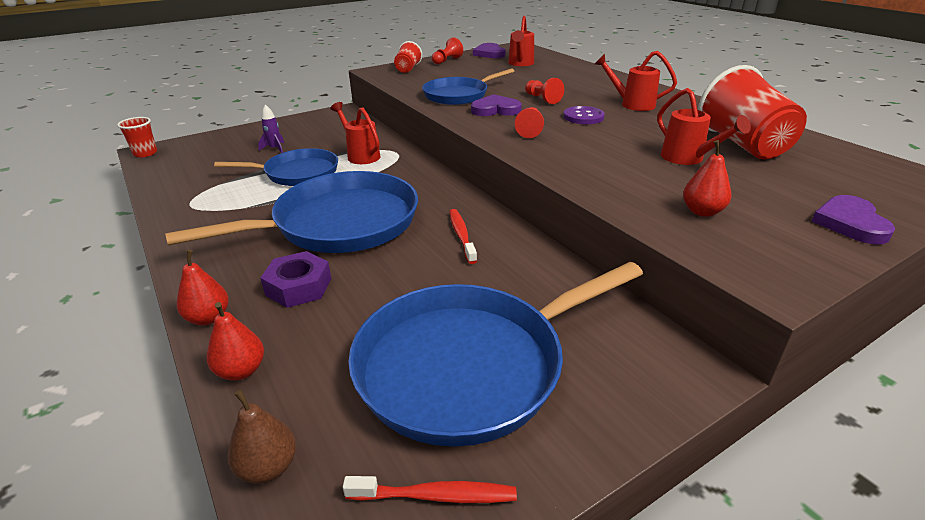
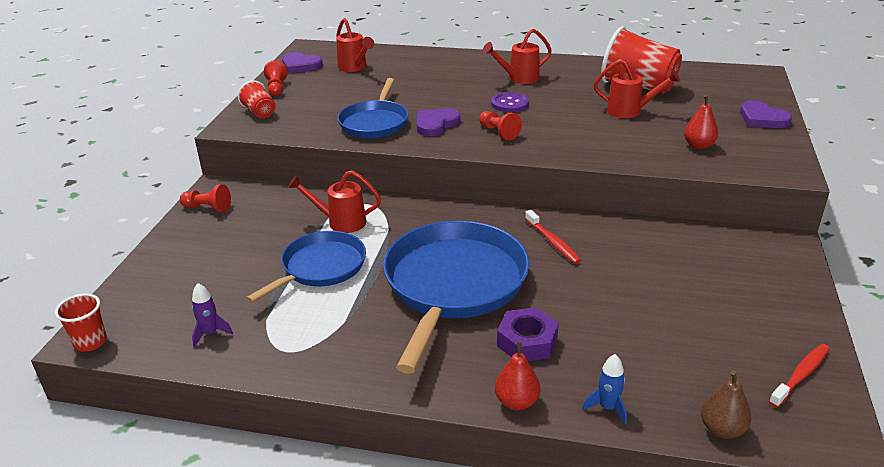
camera: 45 degrees left, 0 degrees up
(241, 371) = (607, 407): red pear -> blue rocket
(275, 149) = (239, 259): purple rocket -> purple rocket (210, 333)
(461, 236) = (552, 242): red toothbrush -> red toothbrush turned 150 degrees counterclockwise
(468, 366) = (704, 312): blue pan -> none
(542, 99) = (448, 99): red pawn -> red pawn (208, 208)

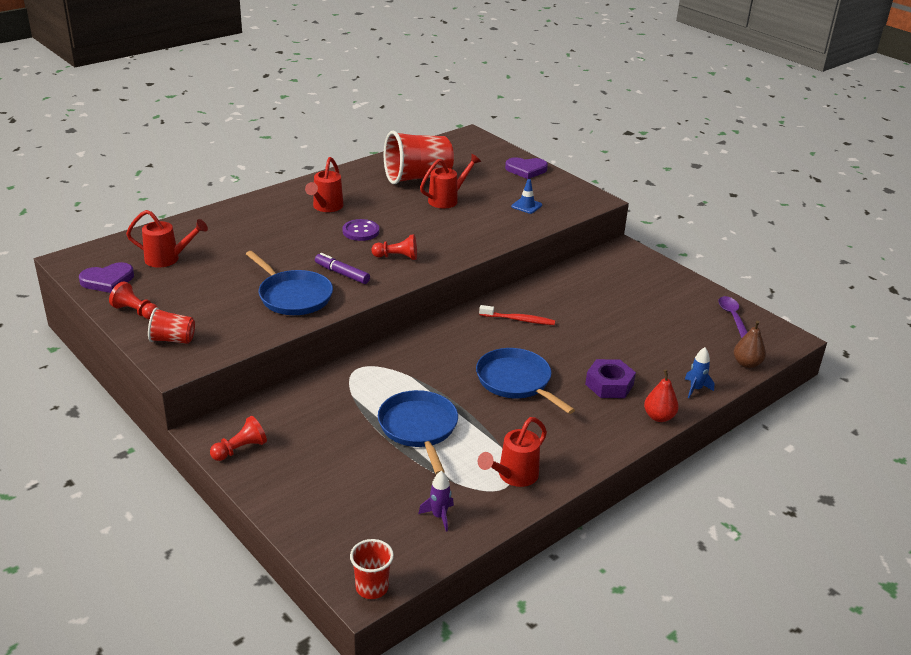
camera: 55 degrees left, 0 degrees up
(340, 222) = (367, 391): red watering can -> red watering can (513, 476)
(436, 124) = (342, 273): purple heart -> purple marker
(453, 284) = (516, 381): blue pan -> blue pan, size x0.60
(698, 146) = (526, 206): red pear -> blue traffic cone
(800, 375) = (732, 317): red toothbrush -> purple spoon

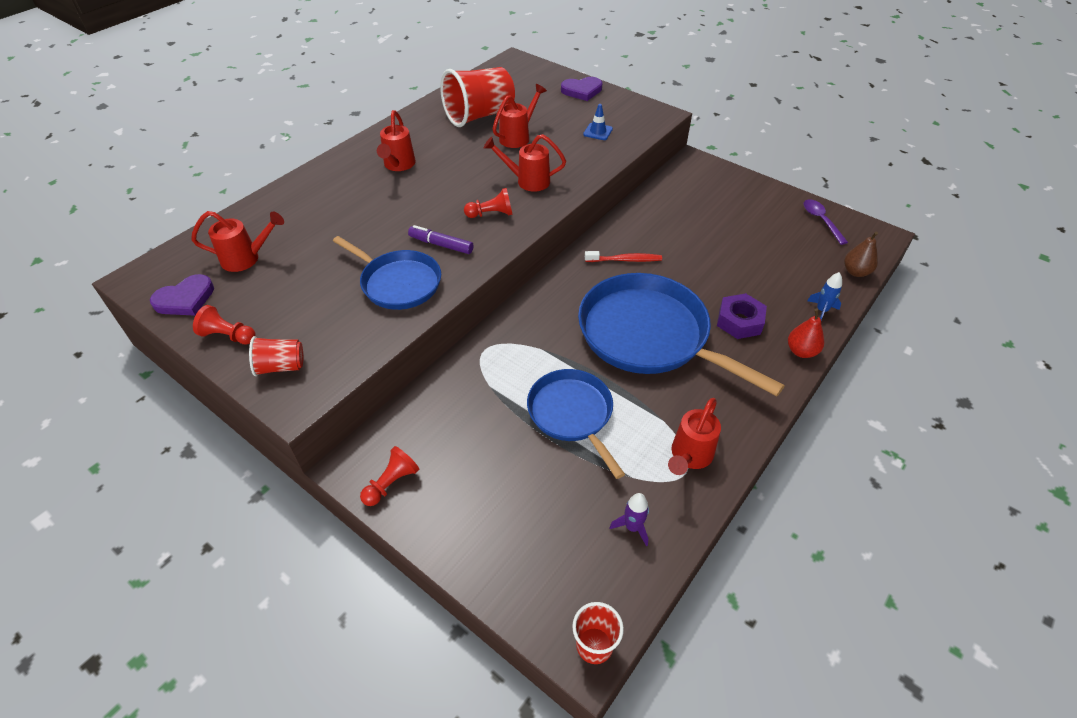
camera: 10 degrees left, 15 degrees up
(361, 231) = (443, 189): purple button -> none
(441, 236) = (527, 181): none -> red watering can
(516, 381) = (648, 335): blue pan -> blue pan, size x1.67

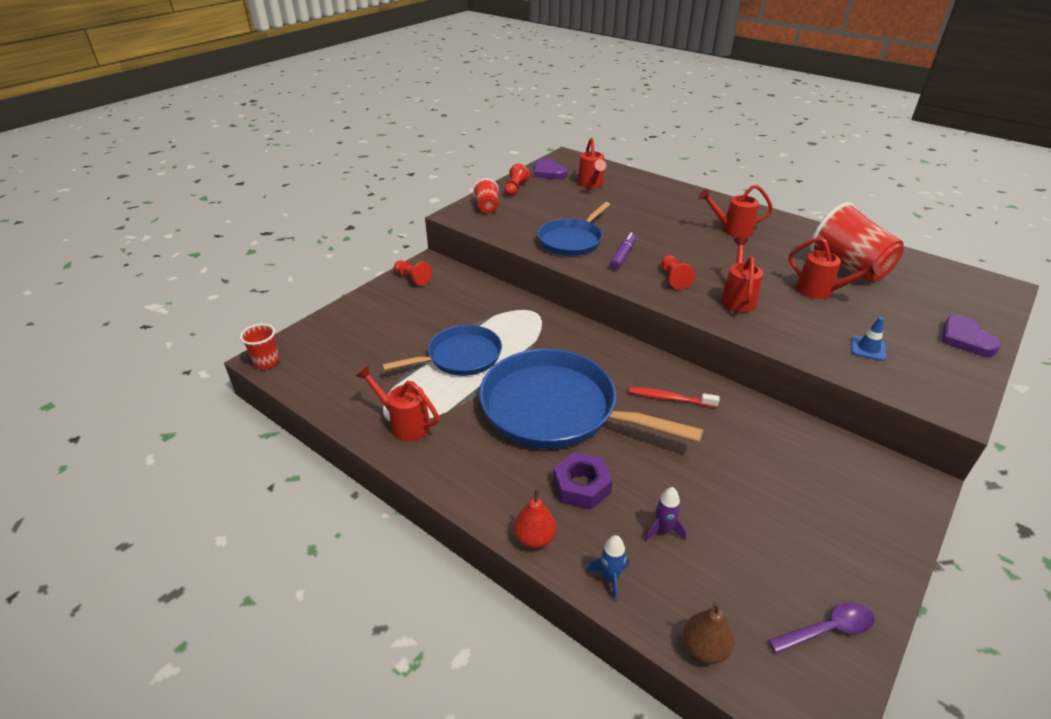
camera: 90 degrees right, 10 degrees down
(624, 260) = (670, 399): red toothbrush -> red toothbrush turned 105 degrees clockwise
(632, 527) = (346, 385): purple rocket -> purple rocket (663, 530)
(648, 335) = (555, 409): blue pan -> blue pan turned 105 degrees counterclockwise

